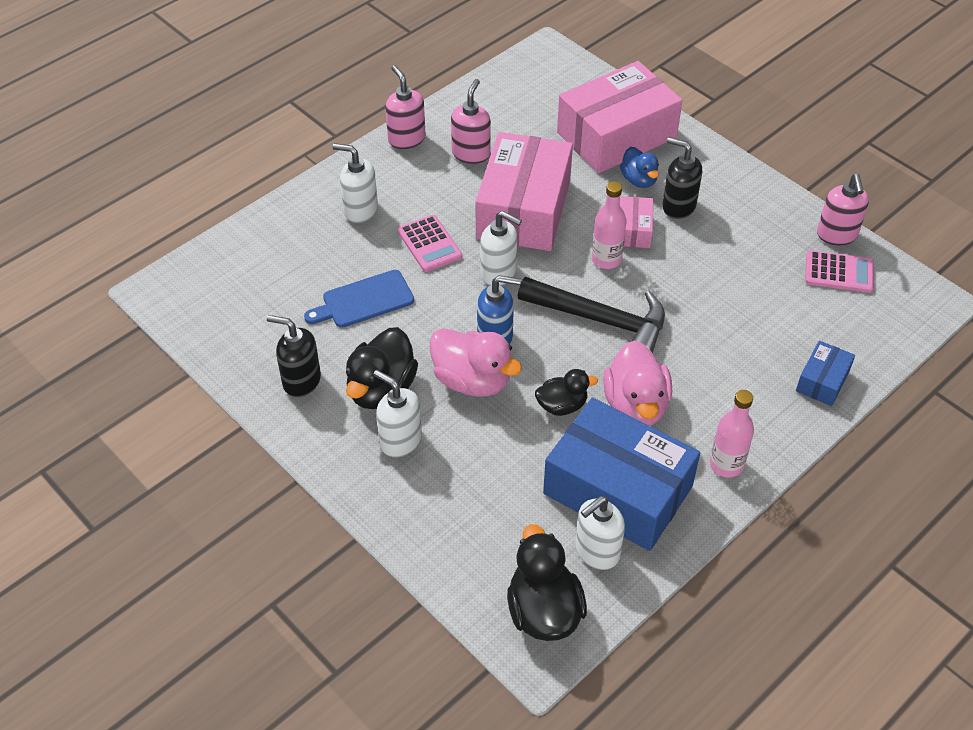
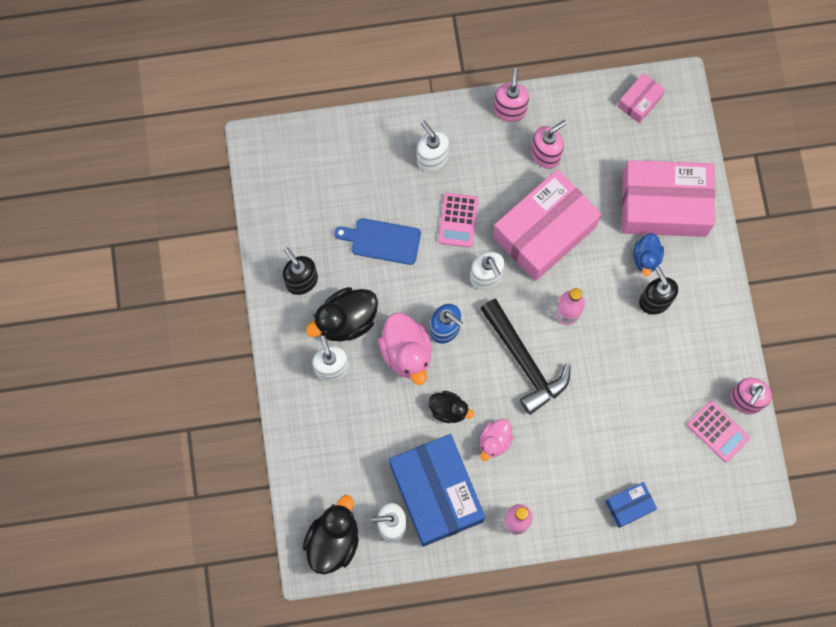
camera: 35 degrees right, 25 degrees up
(633, 230) = (606, 300): pink box -> pink box (640, 101)
(636, 405) = (494, 441): pink duck -> pink duck, size x0.61

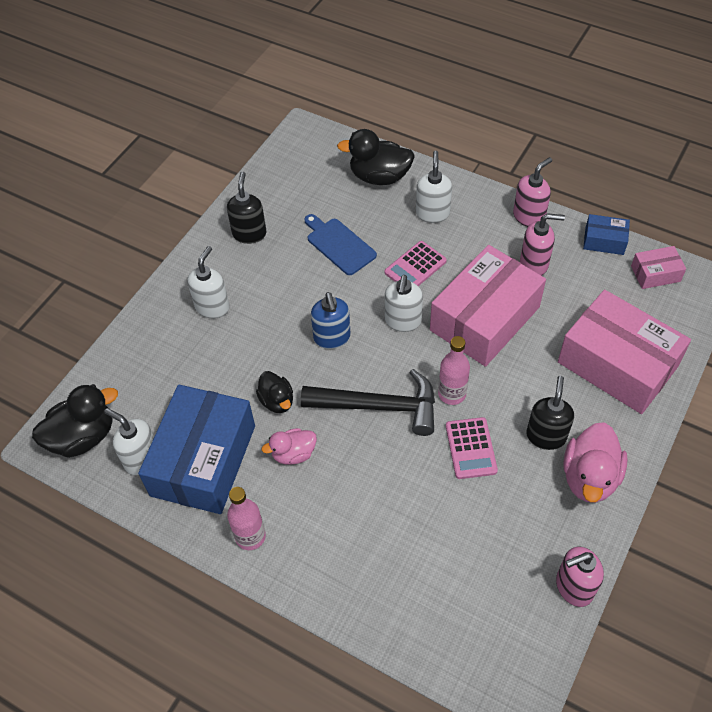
camera: 40 degrees right, 20 degrees down
(346, 320) = (256, 281): black duck -> black duck (379, 177)
(407, 352) = (283, 335): pink duck -> pink duck (589, 477)
(524, 361) = (379, 406): black hammer -> black hammer turned 90 degrees counterclockwise
(544, 231) = (484, 318): pink box -> pink box turned 45 degrees counterclockwise
(629, 506) = (371, 602): blue box -> blue box (604, 241)
(646, 258) = (565, 396): blue duck -> none
(718, 431) = (520, 597): pink calculator -> pink calculator (470, 448)

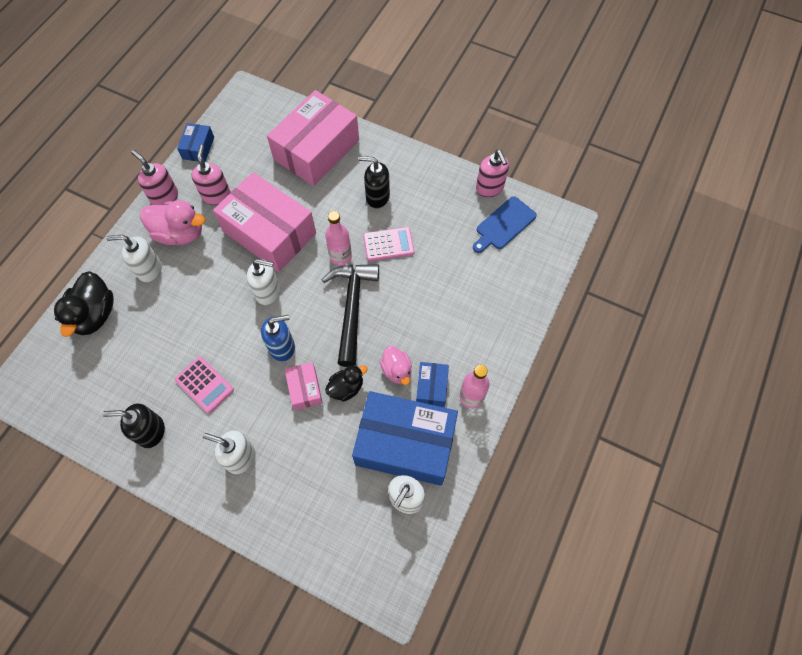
camera: 95 degrees left, 10 degrees up
(83, 437) = (384, 560): black duck -> none
(268, 491) = (431, 387): none -> blue box
(339, 245) = (176, 347): blue cutting board -> blue cutting board (504, 224)
(415, 267) = (210, 283): pink calculator -> pink calculator (204, 385)
(589, 477) = (409, 173): pink duck -> pink duck (180, 233)
(655, 274) = (235, 119): pink box -> pink box (305, 389)

